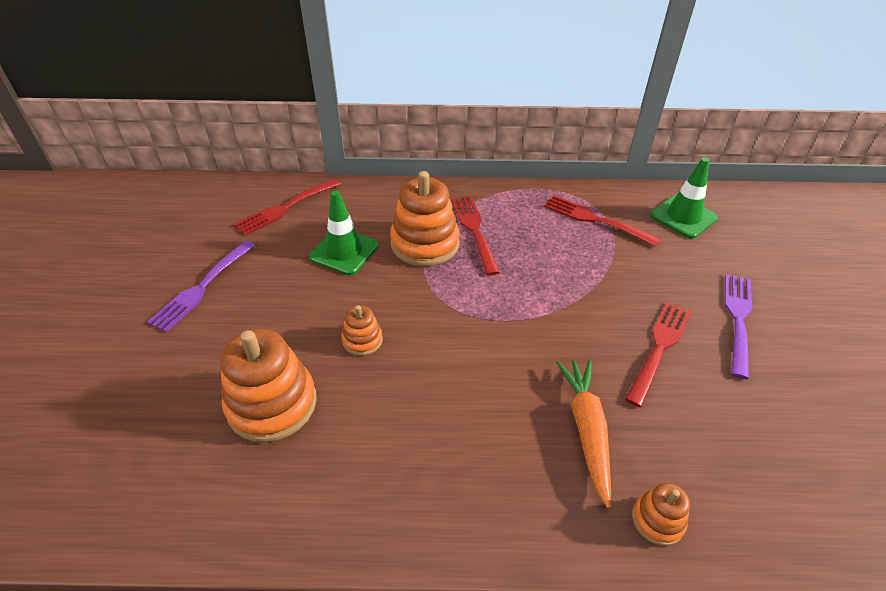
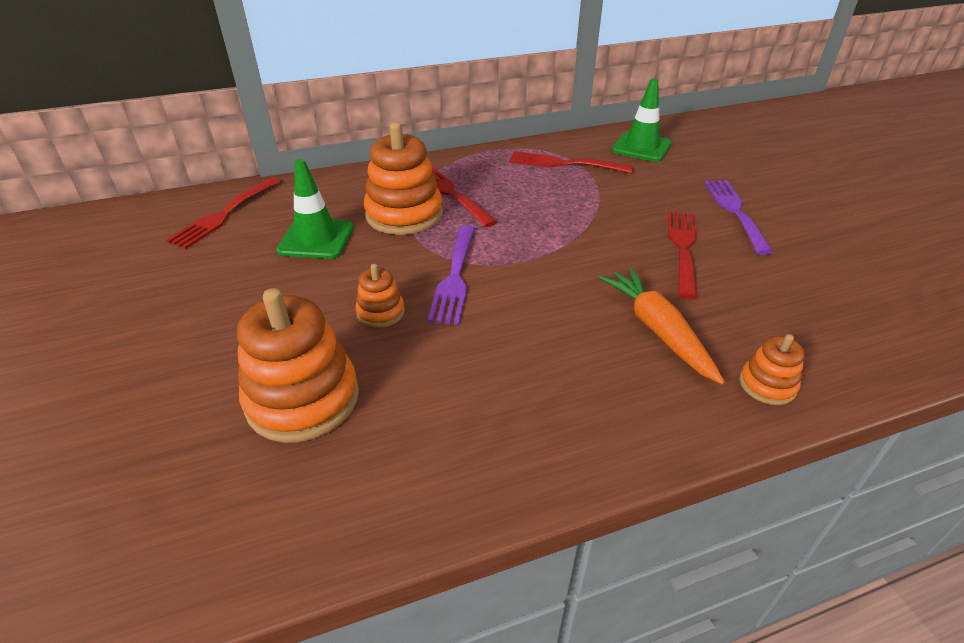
camera: 20 degrees left, 5 degrees down
(202, 287) = (153, 308): purple fork -> purple fork (454, 276)

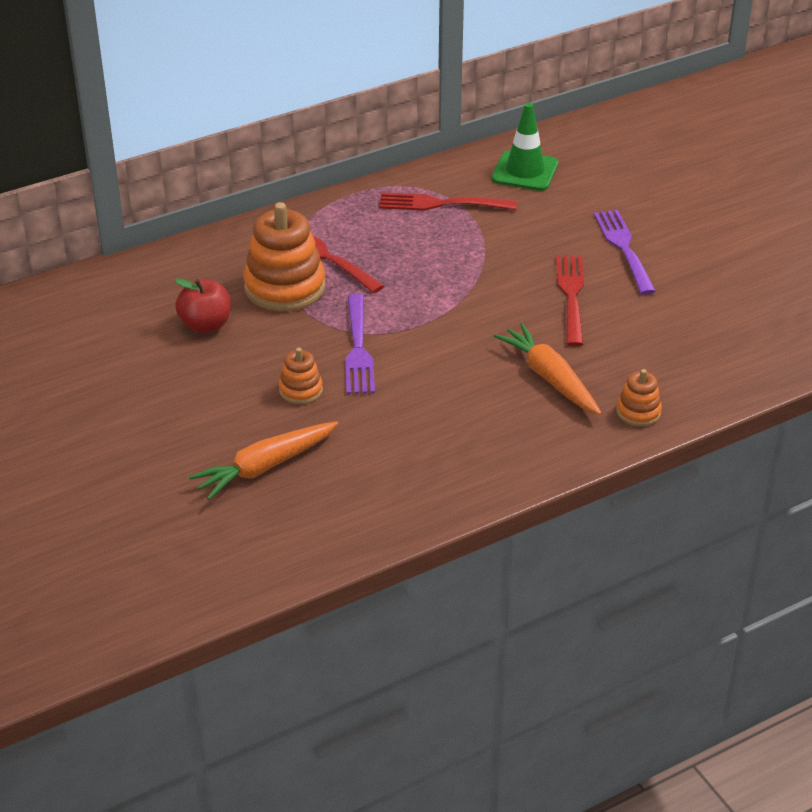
camera: 10 degrees left, 0 degrees up
(225, 214) = (93, 306): red fork -> none
(303, 399) = (265, 467): orange stacking toy -> orange carrot
(316, 239) = (205, 325): green traffic cone -> red apple

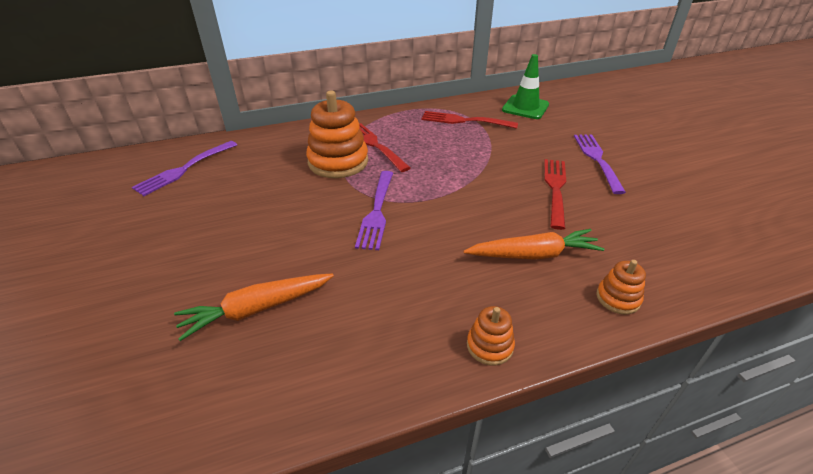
camera: 10 degrees right, 0 degrees up
(82, 319) = (185, 169): none -> purple fork
(205, 325) = (269, 181): red apple -> none
(300, 390) = (318, 240): orange stacking toy -> orange stacking toy (489, 346)
(549, 378) = (533, 254): orange carrot -> orange carrot turned 105 degrees clockwise

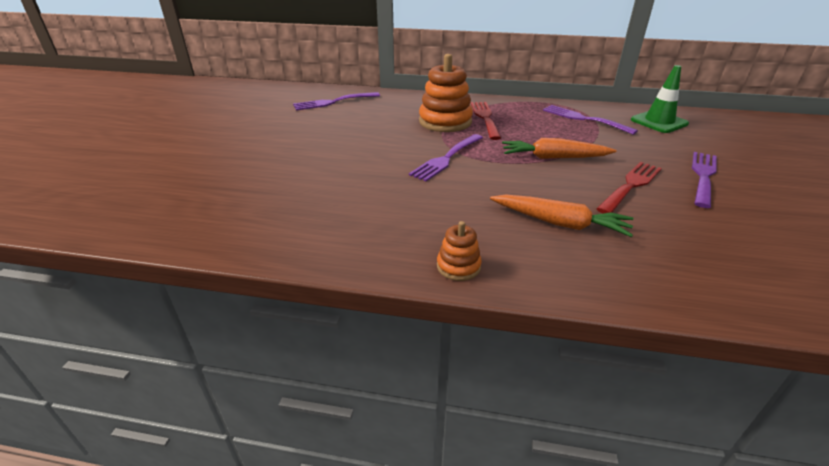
camera: 30 degrees right, 5 degrees down
(256, 309) = (309, 188): orange carrot -> orange carrot (553, 158)
(465, 121) = (584, 119): red fork -> purple fork
(618, 298) = (617, 279): orange stacking toy -> none

